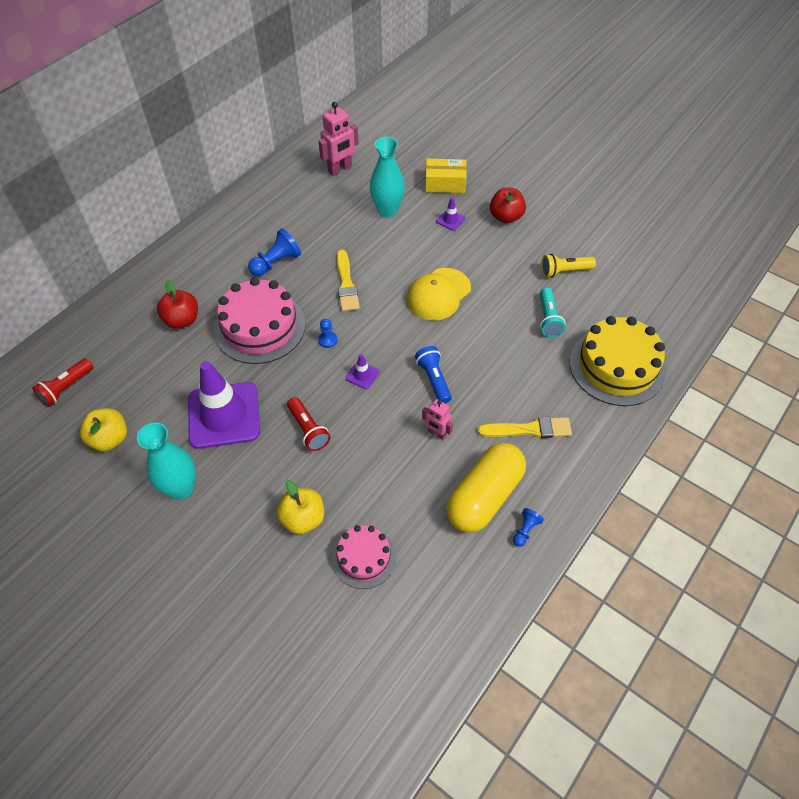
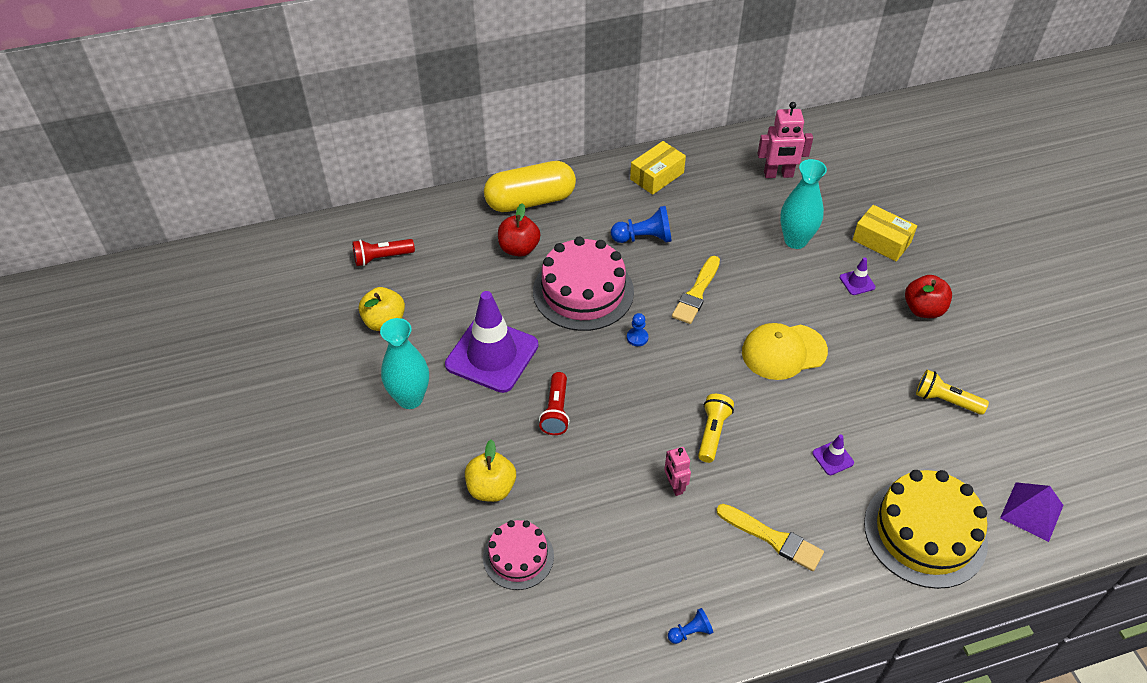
camera: 35 degrees right, 5 degrees down
(251, 211) = (657, 176): none -> yellow box
(362, 375) = (645, 389): purple traffic cone -> purple traffic cone (833, 458)
(434, 379) = (712, 433): blue flashlight -> yellow flashlight
(484, 496) = (675, 574): yellow capsule -> yellow capsule (530, 201)
(548, 319) = (885, 440): turquoise flashlight -> none
(665, 315) = (1031, 511): none -> purple pyramid

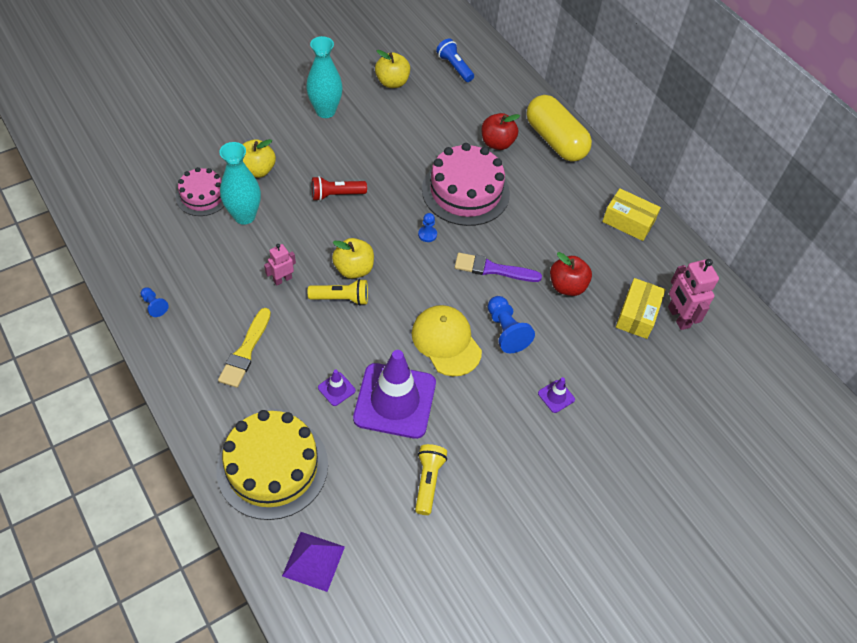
camera: 70 degrees right, 5 degrees up
(382, 258) = (454, 67): red flashlight -> blue flashlight
(492, 355) = (380, 148): purple traffic cone -> purple traffic cone (395, 401)
(644, 238) = (544, 223): blue pawn -> blue pawn (506, 331)
(673, 414) = (354, 269): none -> yellow apple
(696, 293) = (493, 269): yellow brush -> purple brush
(795, 240) = (591, 339): turquoise vase -> turquoise vase (244, 216)
(881, 241) = (623, 415): yellow box -> yellow box (637, 315)
(923, 309) = (541, 458): red apple -> red apple (567, 286)

